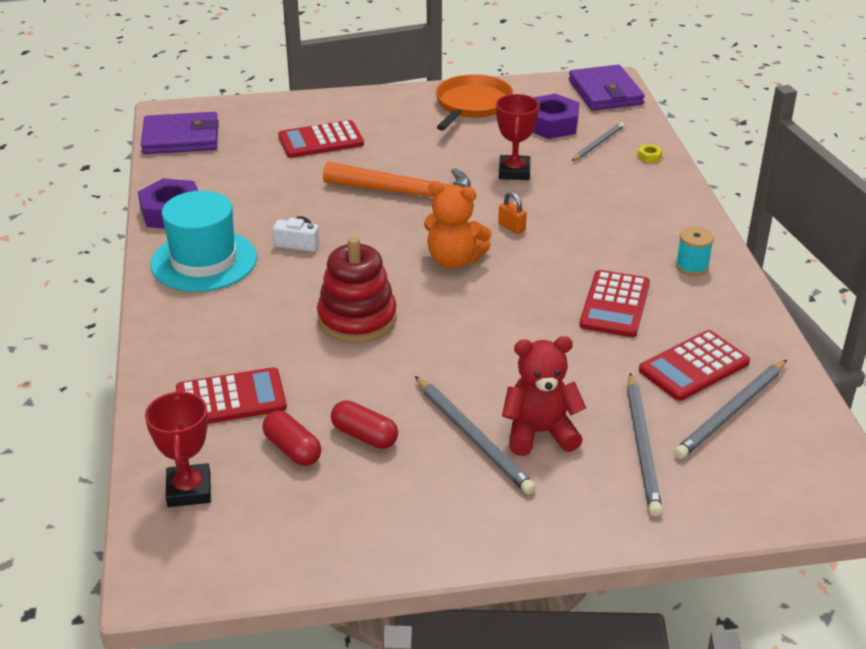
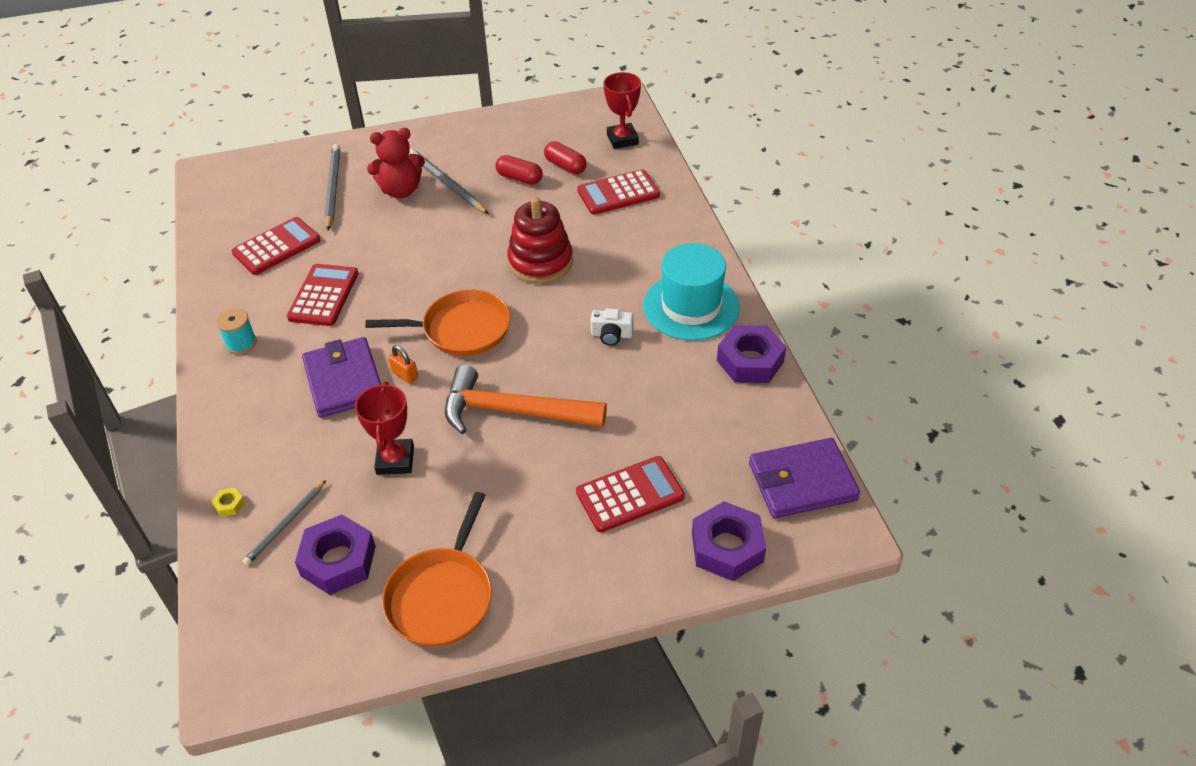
camera: 175 degrees right, 10 degrees up
(259, 112) = (727, 547): none -> purple nut
(454, 260) = (462, 329): orange teddy bear -> orange pan
(605, 92) = (246, 651): purple wallet -> purple wallet (344, 381)
(731, 412) = (263, 216): grey pencil -> none

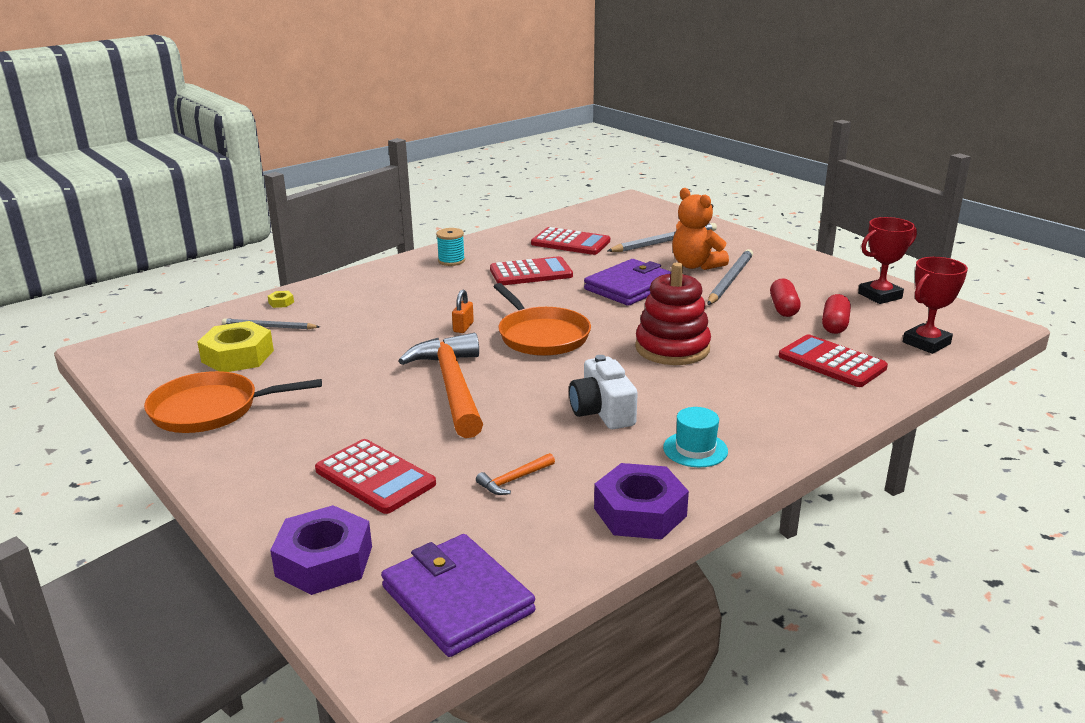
camera: 65 degrees right, 20 degrees down
(338, 561) = (238, 356): purple nut -> yellow nut
(344, 381) = (438, 306): purple wallet -> purple wallet (630, 287)
(395, 460) = (359, 349): red trophy -> red trophy (880, 296)
(401, 190) = (695, 265): red teddy bear -> orange teddy bear
(611, 335) = (602, 411): white camera -> white camera, size x1.53
(678, 413) = (514, 480): none -> orange hammer
(691, 306) = (695, 449): turquoise hat -> turquoise hat, size x0.51

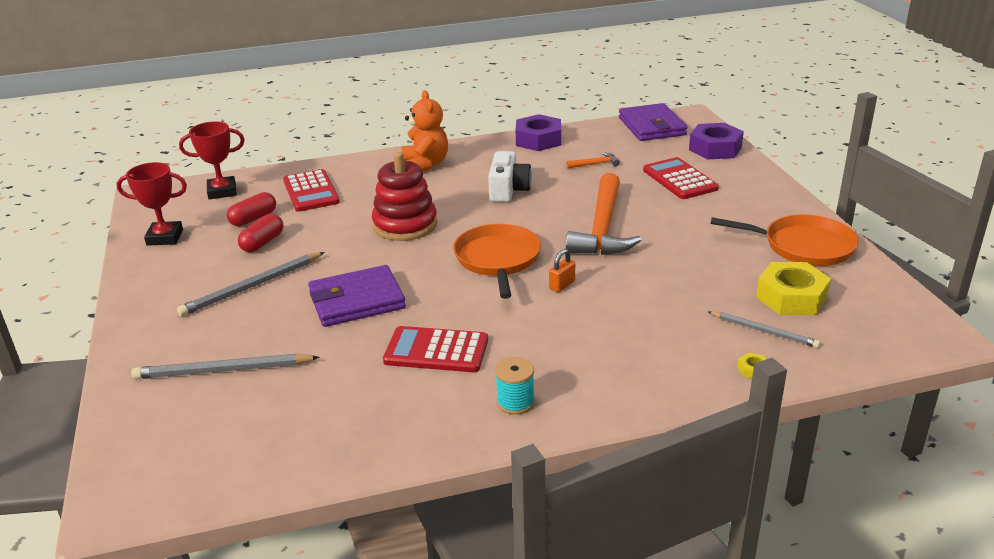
camera: 155 degrees left, 5 degrees up
(570, 243) = (334, 401): red calculator -> none
(695, 265) = (251, 317): orange teddy bear -> orange teddy bear (425, 165)
(695, 449) = (475, 160): turquoise hat -> none

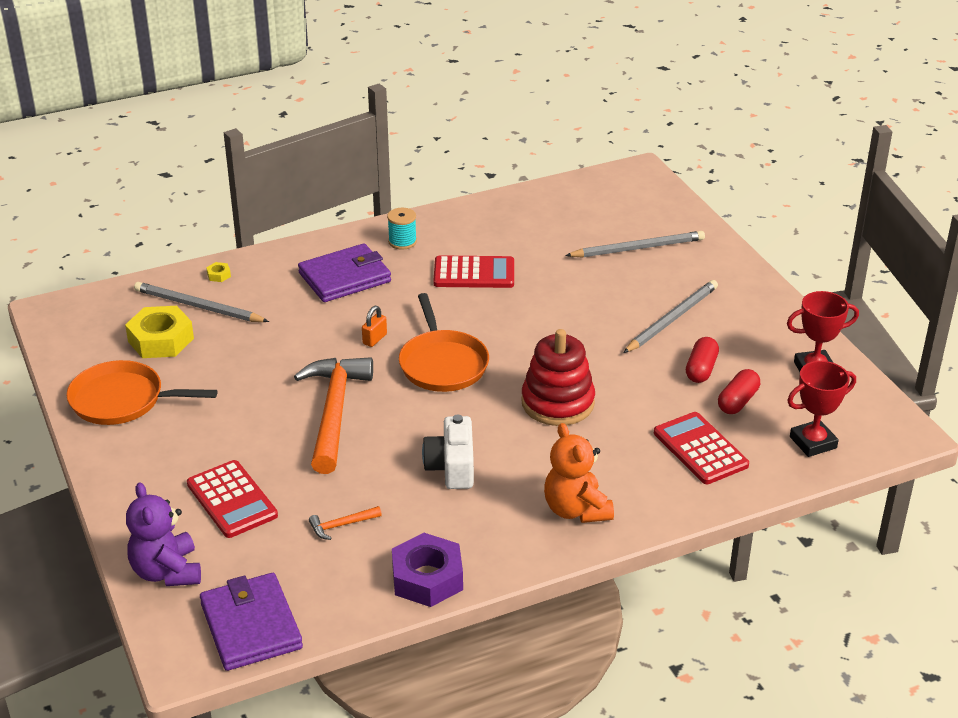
camera: 170 degrees right, 5 degrees up
(357, 300) = (563, 312): purple wallet -> purple wallet (345, 277)
(715, 148) = (167, 572): purple nut -> purple teddy bear
(764, 331) = (198, 306): grey pencil -> grey pencil, size x1.57

